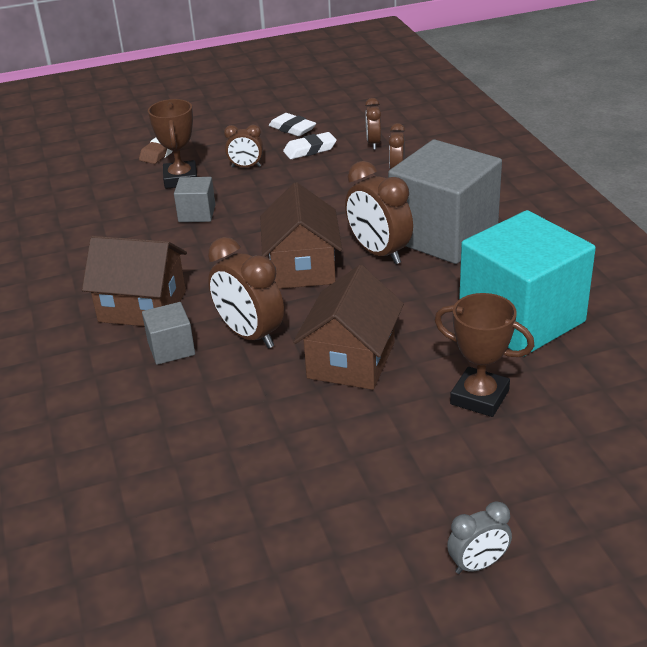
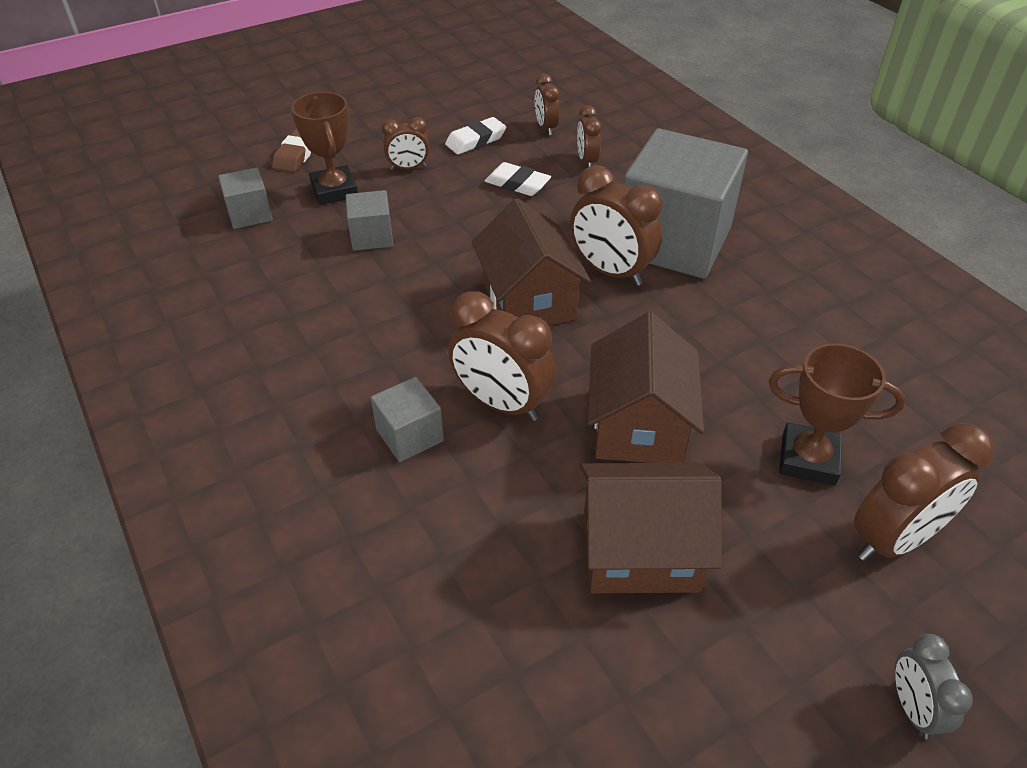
camera: 15 degrees left, 10 degrees up
(109, 191) = (250, 214): none -> grey cube
(142, 306) = (350, 377): brown house -> brown house (640, 551)
(292, 129) = (444, 114): white eraser -> white eraser (517, 184)
(478, 564) = (912, 708): grey clock -> grey clock turned 120 degrees clockwise
(521, 319) = (807, 345): turquoise cube -> none
(522, 458) = (893, 539): none -> brown clock

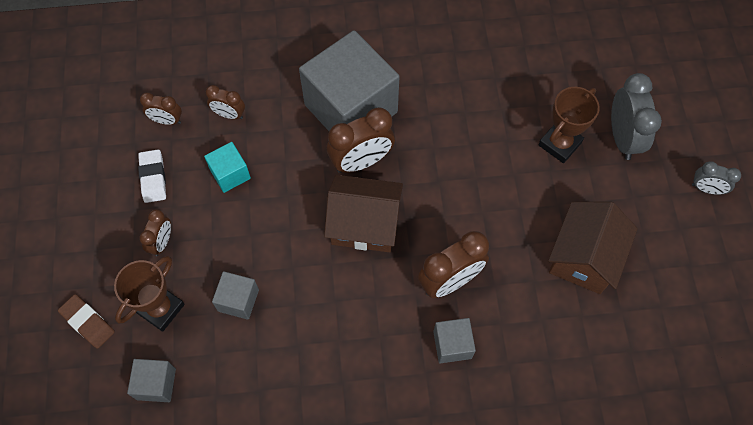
camera: 65 degrees left, 20 degrees up
(334, 190) = (160, 308): brown trophy -> brown trophy turned 60 degrees counterclockwise
(517, 184) = (230, 174): white eraser -> turquoise cube
(638, 425) = (500, 214): brown house -> none
(893, 539) = (622, 138): brown clock -> grey clock

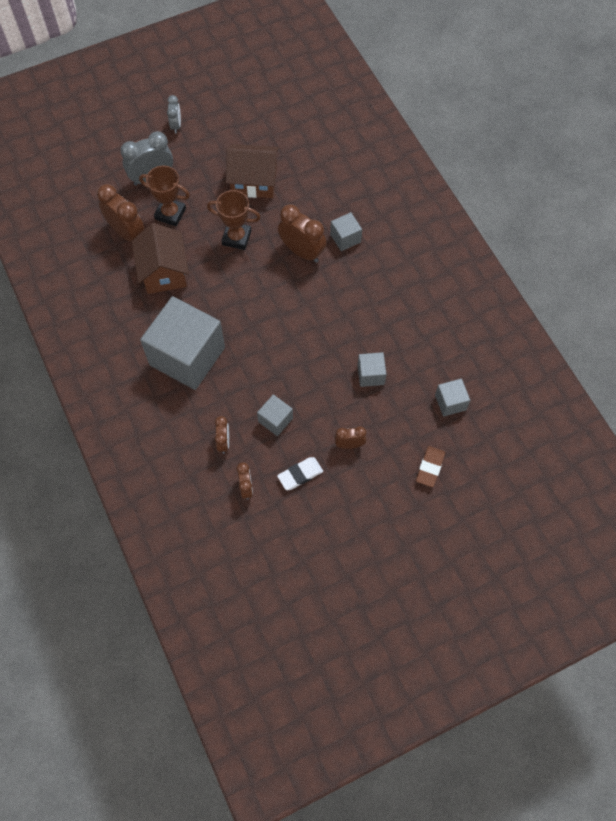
camera: 110 degrees left, 0 degrees up
(160, 308) = (398, 423): brown trophy -> brown trophy (236, 238)
(230, 174) = (275, 420): turquoise cube -> grey cube
(361, 161) = (231, 334): brown clock -> brown clock (127, 233)
(364, 224) = (281, 315): brown house -> brown house (164, 272)

